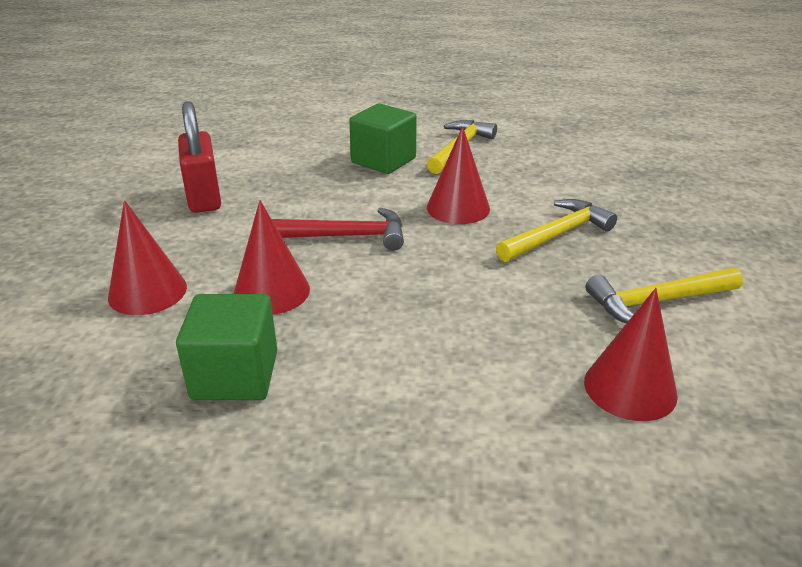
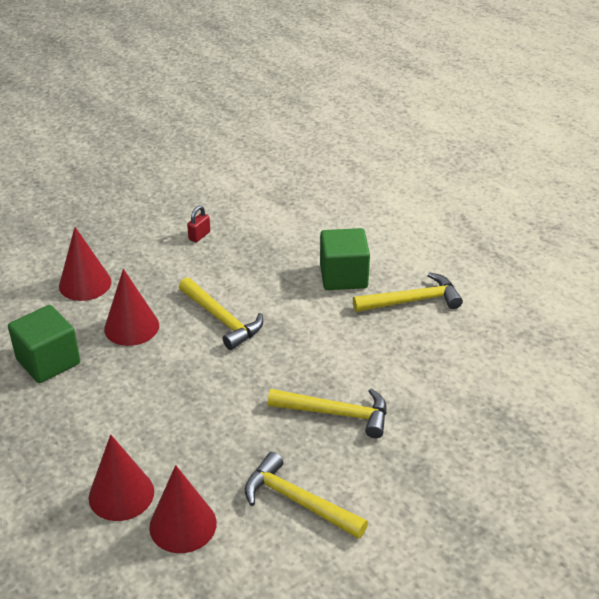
camera: 50 degrees right, 5 degrees up
(204, 197) = (199, 236): red padlock -> red padlock, size x0.46
(346, 236) = (222, 319): red hammer -> yellow hammer
(458, 208) = (317, 347): red cone -> red cone (121, 494)

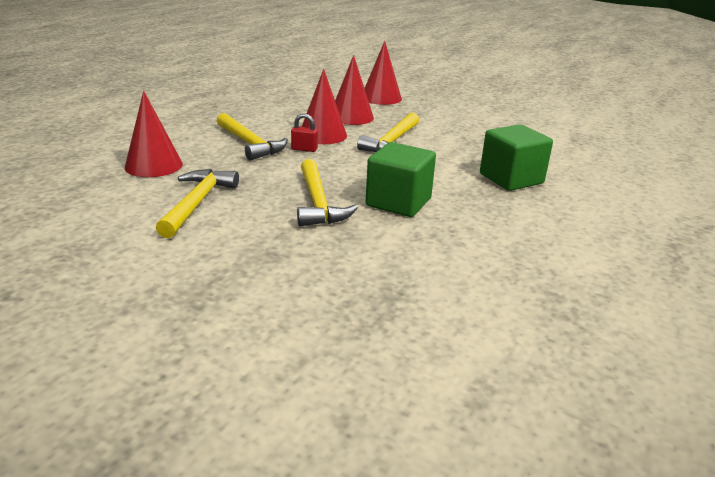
camera: 65 degrees right, 10 degrees down
(48, 361) = (293, 102): green cube -> green cube (398, 202)
(121, 494) = (177, 142): red cone -> red cone (322, 135)
(199, 236) = (482, 119): red padlock -> red padlock (304, 149)
(412, 301) = (521, 216): yellow hammer -> yellow hammer (250, 144)

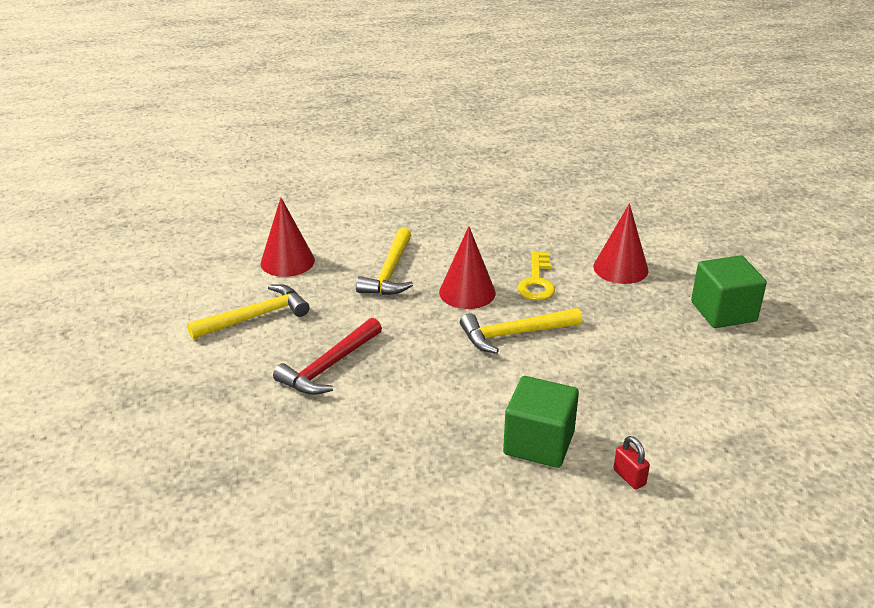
camera: 50 degrees right, 5 degrees up
(304, 149) = (421, 302): red padlock -> red padlock (629, 477)
(318, 203) = (329, 366): yellow hammer -> red hammer
(351, 117) = (537, 281): red cone -> yellow key
(398, 202) = (387, 404): green cube -> green cube (723, 312)

